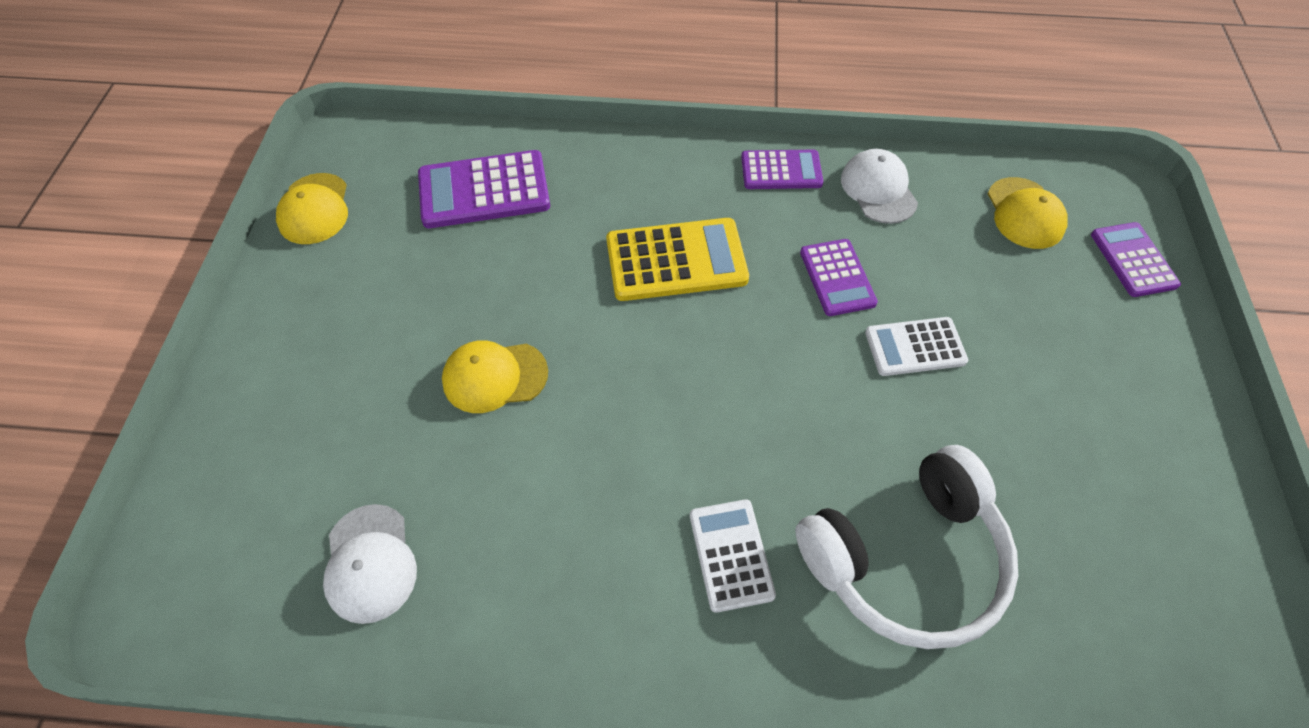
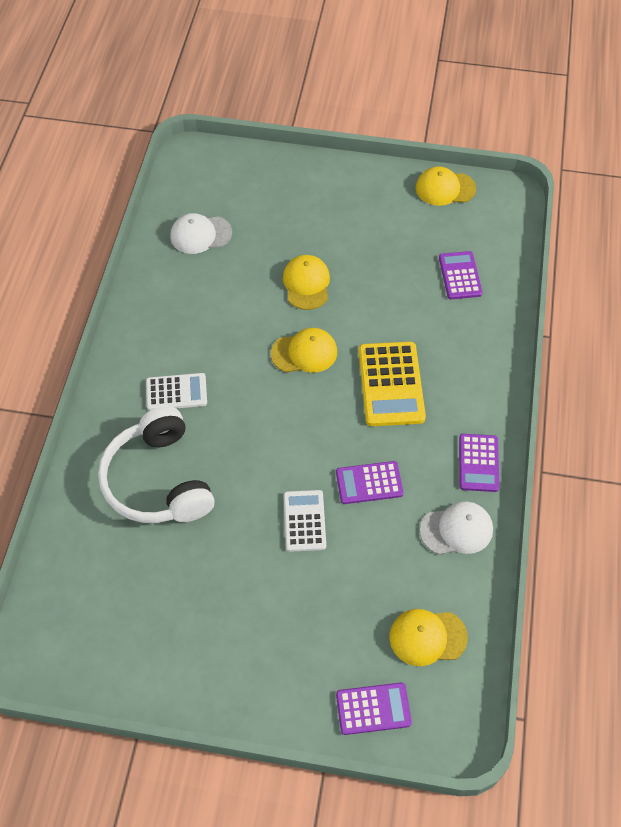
camera: 95 degrees right, 0 degrees up
(484, 190) = (460, 276): purple calculator -> purple calculator, size x0.63
(631, 369) = (304, 353): none -> yellow cap

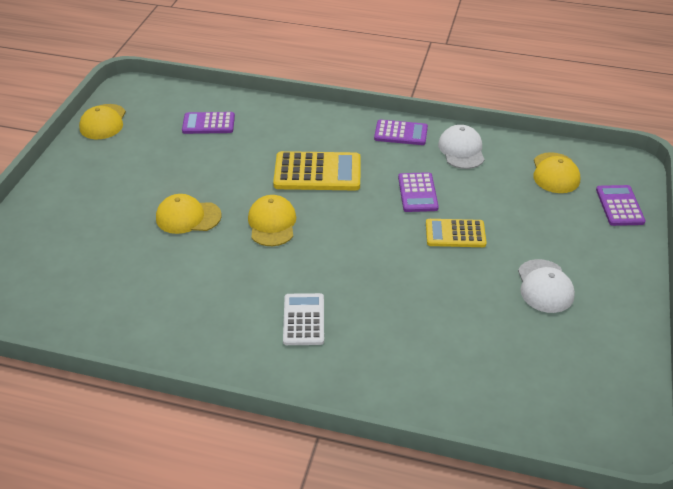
camera: 85 degrees left, 15 degrees down
(158, 480) = (411, 336): white headphones -> none
(200, 235) = (91, 295): white cap -> white cap (544, 286)
(304, 521) = (455, 234): white calculator -> yellow calculator

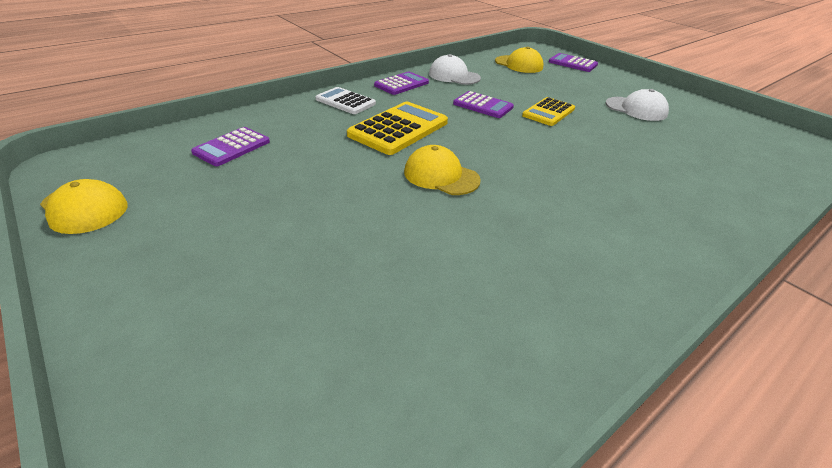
camera: 55 degrees left, 5 degrees down
(188, 217) = (364, 219): yellow cap -> none
(303, 320) = (605, 215): white calculator -> white calculator (345, 101)

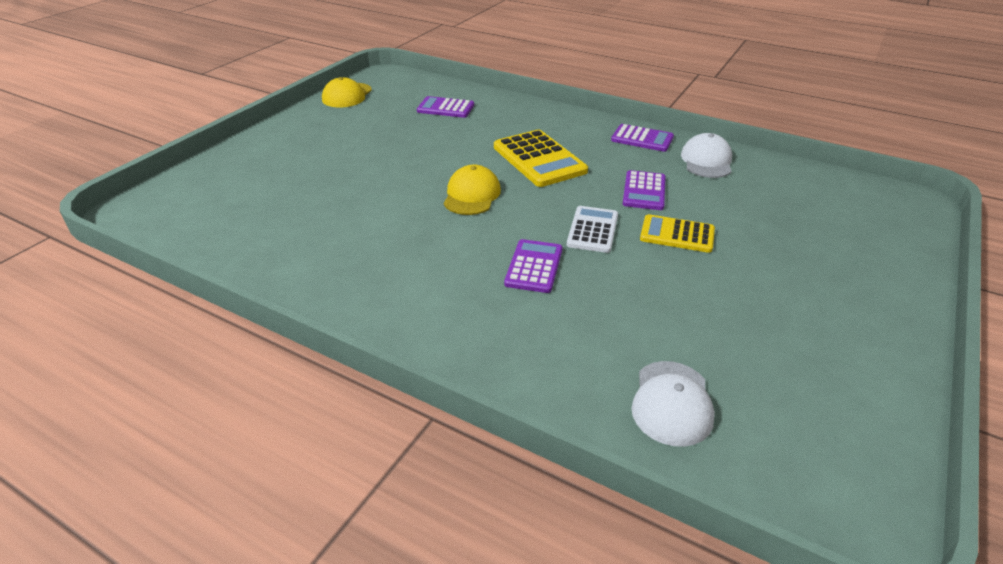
camera: 70 degrees right, 0 degrees up
(345, 101) = (567, 124): white calculator -> white calculator (592, 230)
(398, 129) = (539, 159): yellow calculator -> yellow calculator turned 45 degrees clockwise
(519, 64) = (815, 195): yellow cap -> none
(572, 63) = (894, 237): purple calculator -> purple calculator (534, 266)
(636, 109) = (778, 304): white cap -> white cap (672, 403)

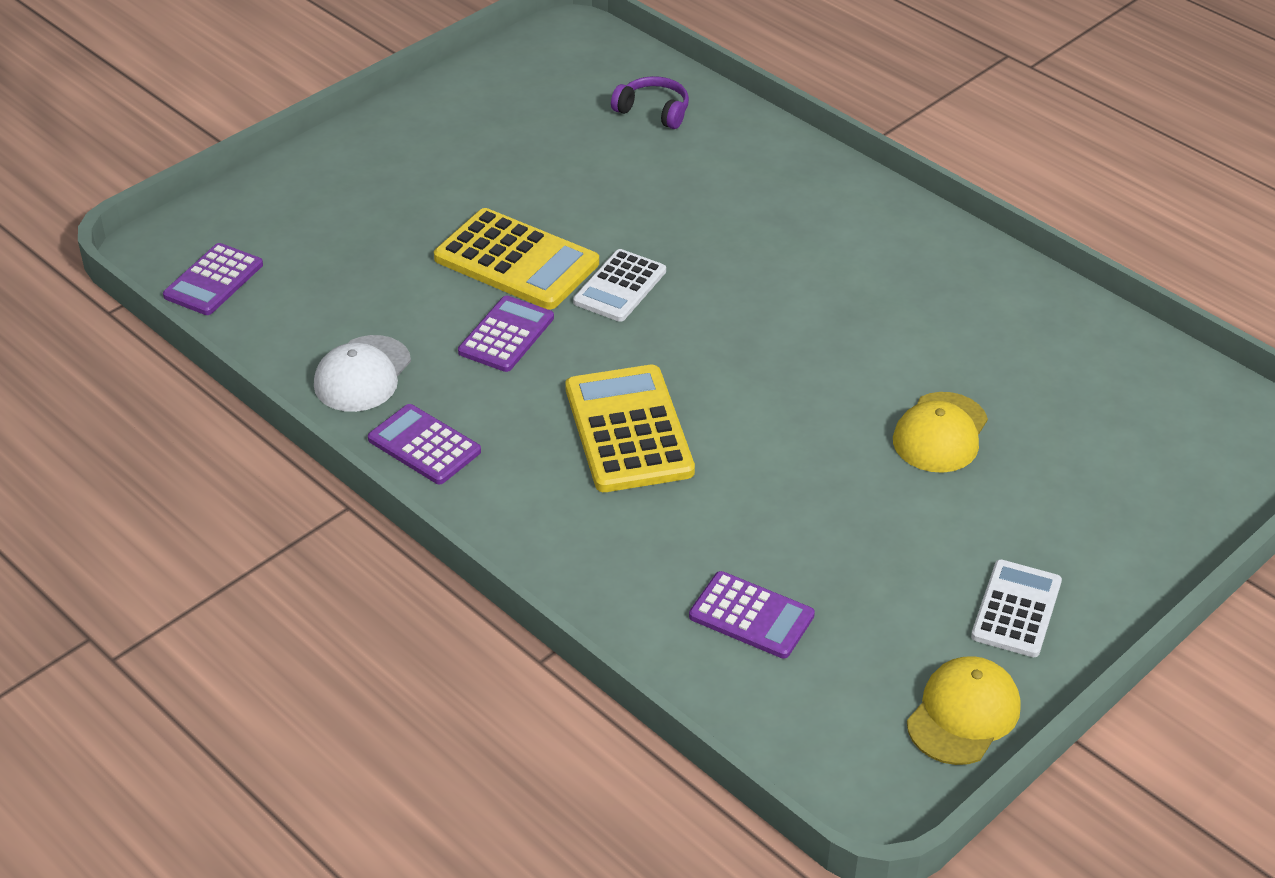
camera: 165 degrees left, 5 degrees up
(319, 125) = (1016, 609): none -> white calculator
(472, 195) = (762, 375): yellow cap -> yellow cap (940, 433)
(534, 266) = (719, 252): purple calculator -> purple calculator (213, 280)
(672, 403) = (653, 111): white cap -> purple headphones
(677, 234) = (516, 261): yellow calculator -> yellow calculator, size x1.58

